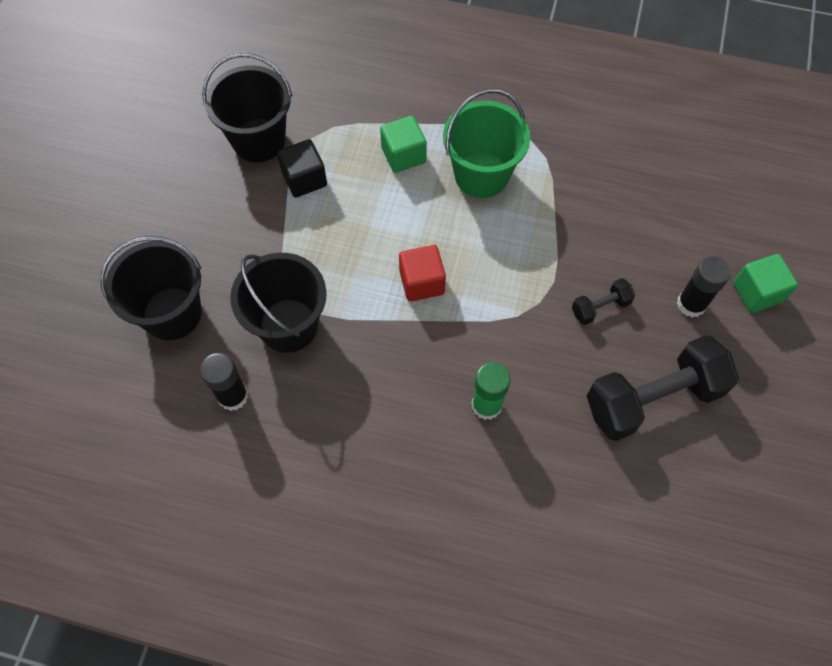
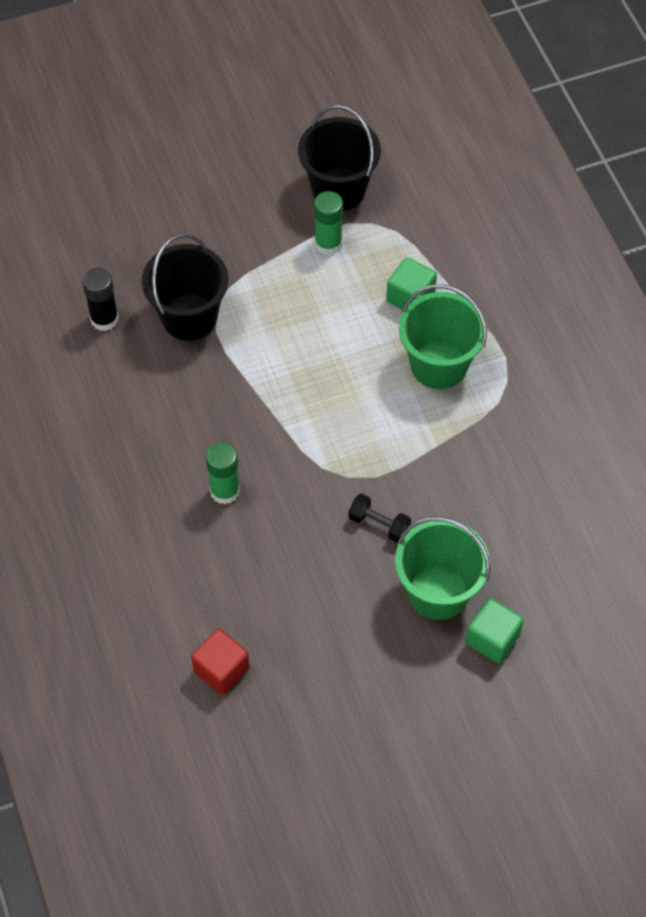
camera: 55 degrees right, 5 degrees down
(172, 313) = (140, 236): black bucket -> none
(304, 179) = (328, 244): black cube -> green glue stick
(422, 282) = (299, 383): red cube -> red cube (221, 669)
(653, 398) = (322, 608): black dumbbell -> none
(691, 304) = (438, 592): black glue stick -> green bucket

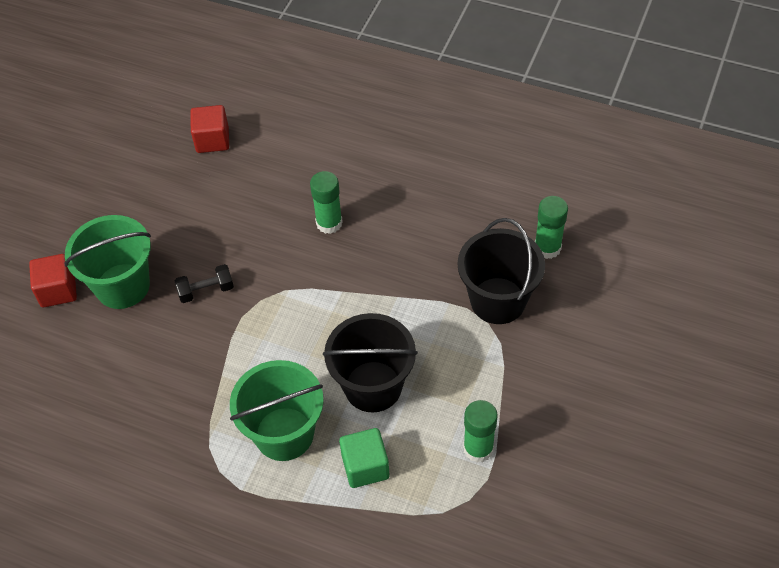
camera: 135 degrees right, 5 degrees down
(104, 319) = (547, 248): black glue stick -> green glue stick
(339, 189) = (530, 503): black bucket -> black bucket (373, 386)
(492, 639) = (58, 290): green cube -> red cube

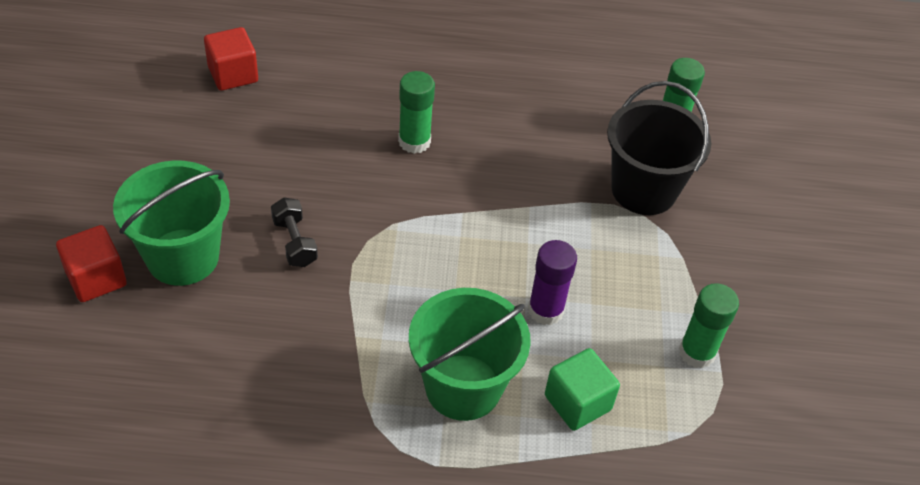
camera: 25 degrees left, 5 degrees down
(206, 290) = (294, 242): black dumbbell -> black dumbbell turned 75 degrees counterclockwise
(373, 386) = (545, 310): black bucket -> purple glue stick

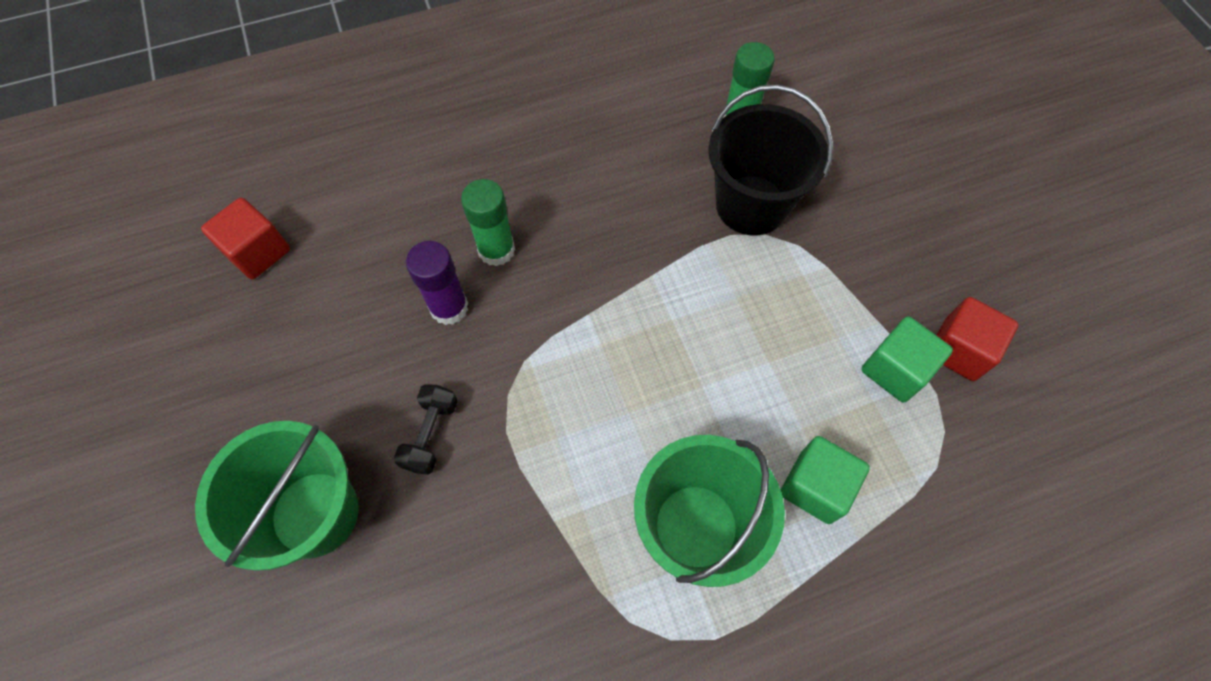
camera: 20 degrees left, 15 degrees up
(96, 278) = (227, 591): red cube -> red cube (959, 350)
(294, 242) = (431, 434): black dumbbell -> black dumbbell turned 60 degrees clockwise
(545, 310) = (729, 392): purple glue stick -> purple glue stick (449, 307)
(697, 352) = (895, 370): green glue stick -> green cube

